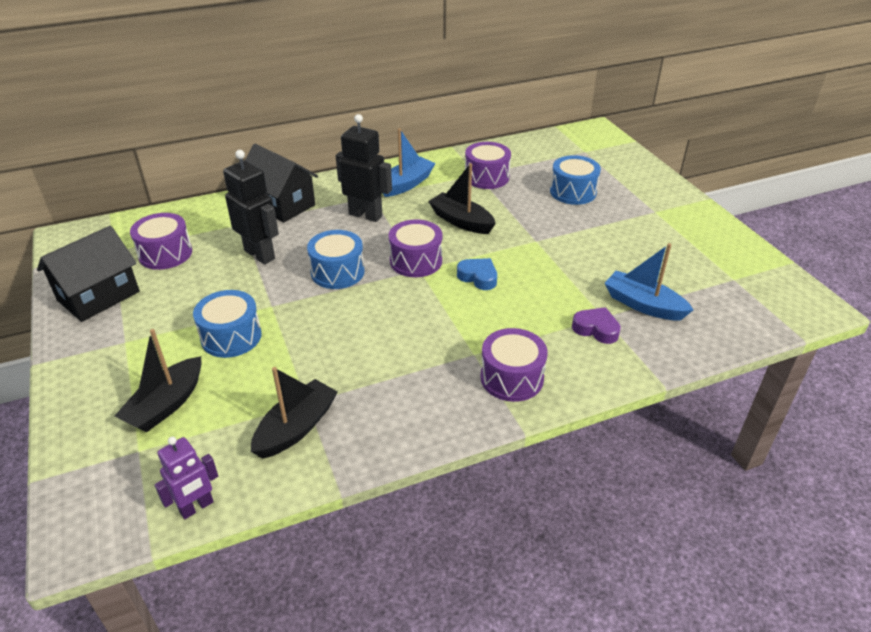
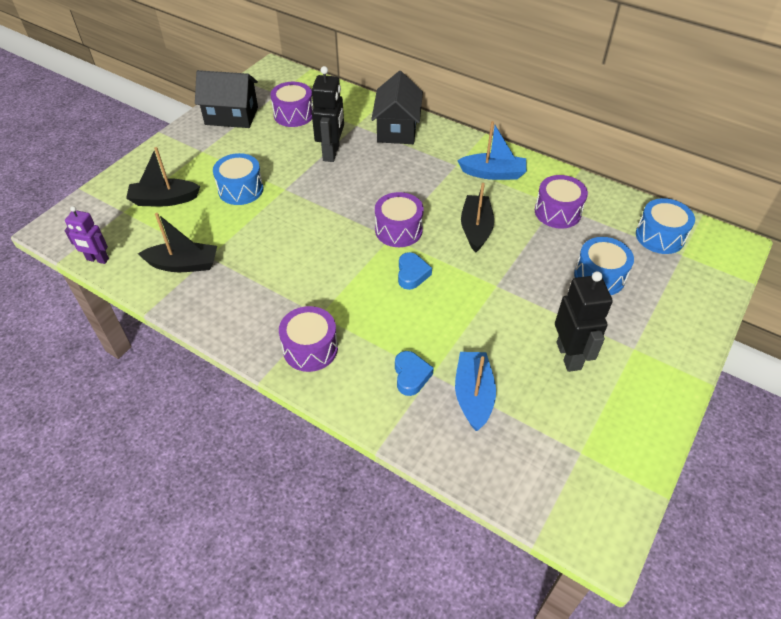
camera: 55 degrees right, 10 degrees up
(337, 272) = (347, 198): blue drum -> blue drum (660, 236)
(365, 215) = (428, 175): black robot -> black robot (569, 356)
(596, 329) = (411, 376): purple heart -> blue heart

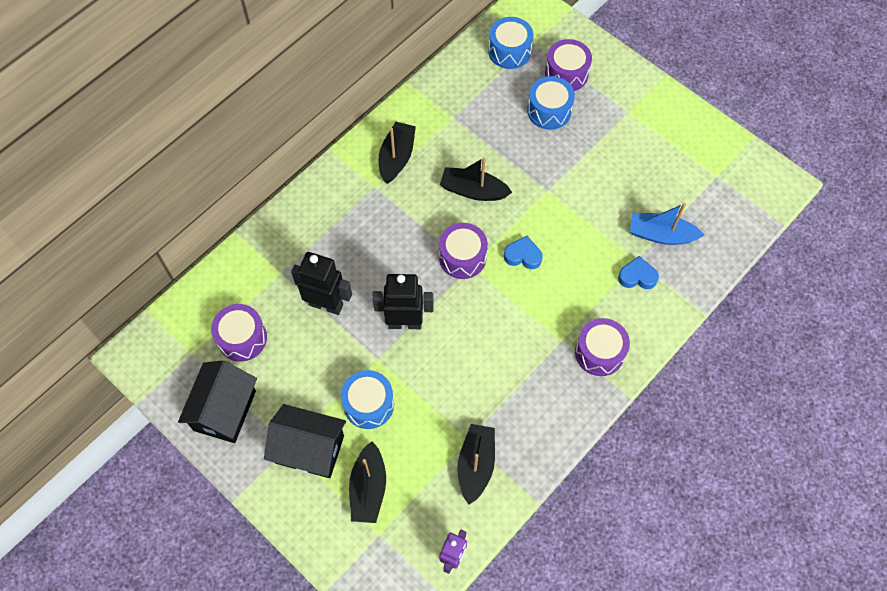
camera: 80 degrees left, 15 degrees up
(397, 129) = (300, 232): black house -> black house (309, 449)
(493, 173) = (396, 157): blue boat -> black boat
(557, 212) = (463, 118): purple drum -> purple drum (566, 73)
(569, 356) = (630, 158): black robot -> black robot (405, 322)

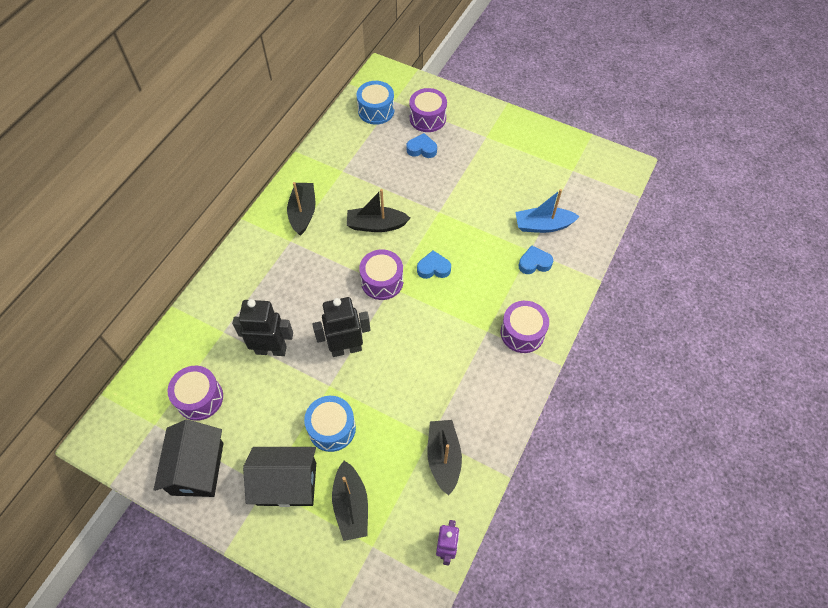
camera: 15 degrees left, 5 degrees down
(549, 111) = (422, 149): blue drum -> blue heart

